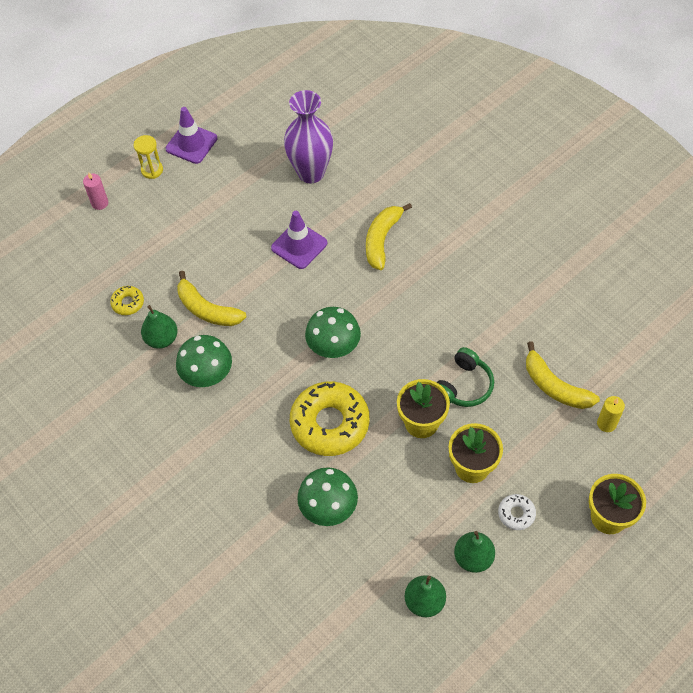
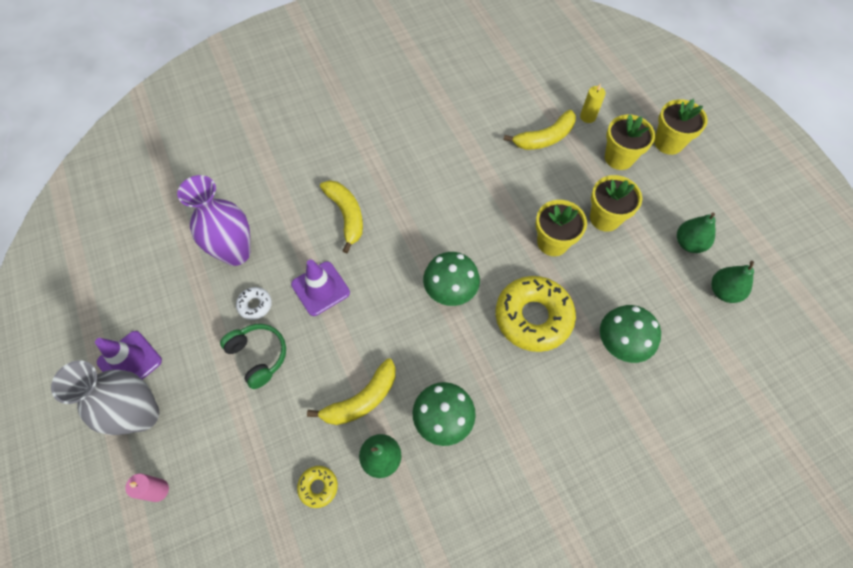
camera: 75 degrees left, 5 degrees up
(152, 170) = (143, 415): yellow hourglass -> grey vase
(382, 240) = (346, 215): yellow banana -> yellow banana turned 150 degrees counterclockwise
(464, 386) = (525, 200): green headphones -> green headphones (258, 356)
(516, 514) = (654, 201): white donut -> white donut (255, 305)
(561, 467) = (619, 158): none -> yellow flower pot

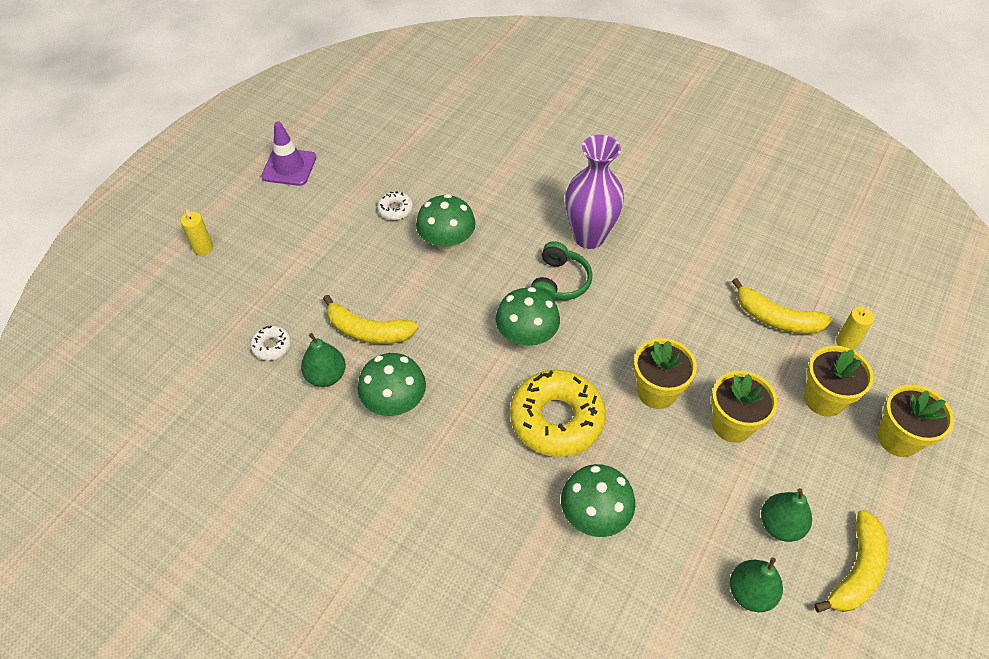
camera: 55 degrees right, 10 degrees down
(143, 415) = (253, 202): grey vase -> none
(158, 490) = (203, 248): pink candle -> yellow candle
(236, 253) = (431, 169): purple vase -> purple vase (589, 237)
(258, 356) = (353, 239): green headphones -> green headphones (559, 282)
(318, 487) = (272, 346): yellow donut -> white donut
(320, 288) = (447, 242): purple traffic cone -> green mushroom
(346, 215) = (533, 217): yellow banana -> yellow banana (856, 571)

